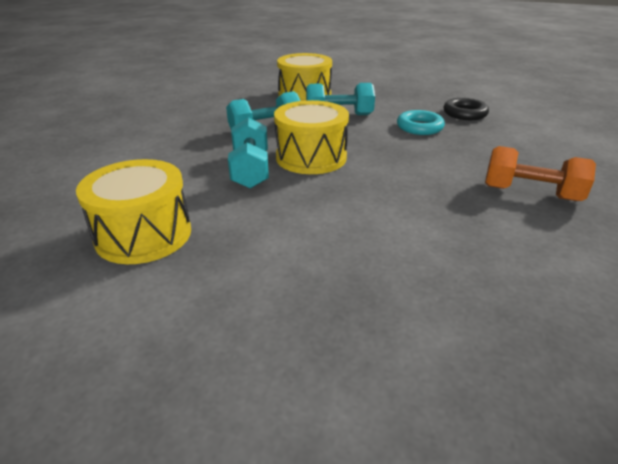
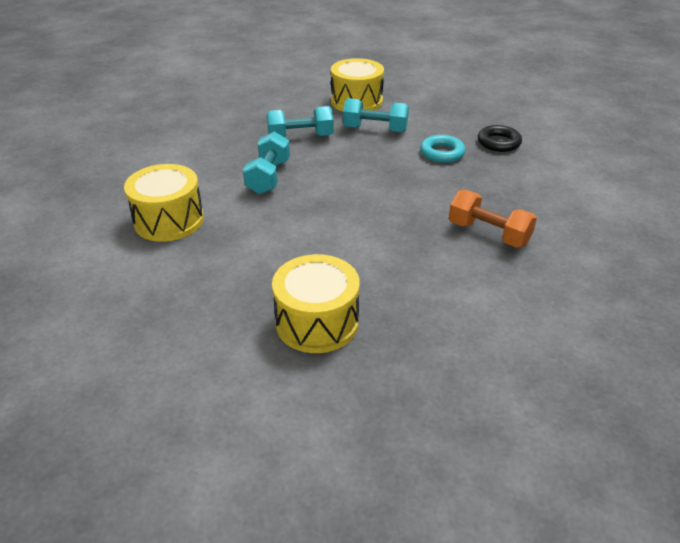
camera: 15 degrees right, 5 degrees up
(311, 157) = (324, 172): yellow drum -> yellow drum (317, 322)

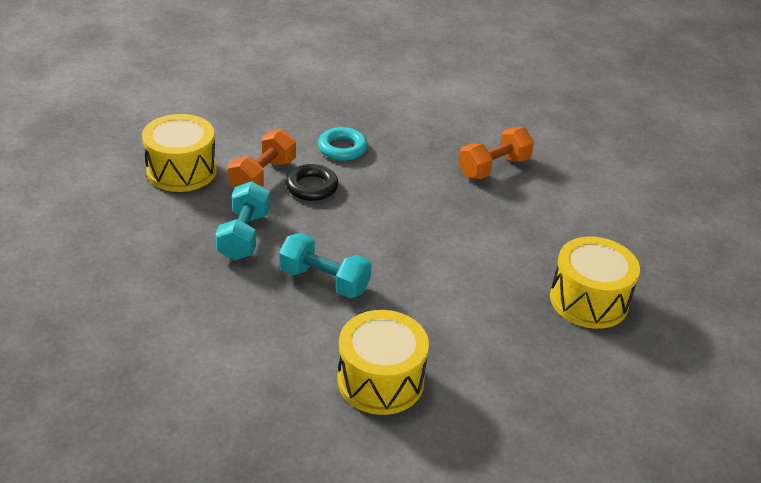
camera: 75 degrees left, 0 degrees up
(375, 129) = (263, 176): turquoise dumbbell -> orange dumbbell
(498, 143) = (343, 109): black ring -> black ring (312, 187)

